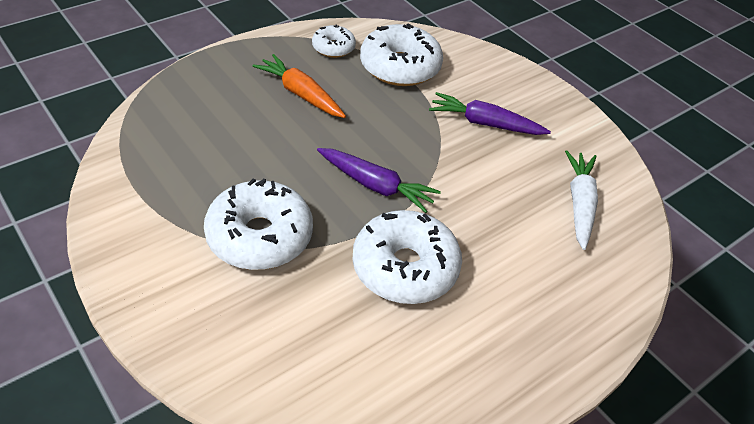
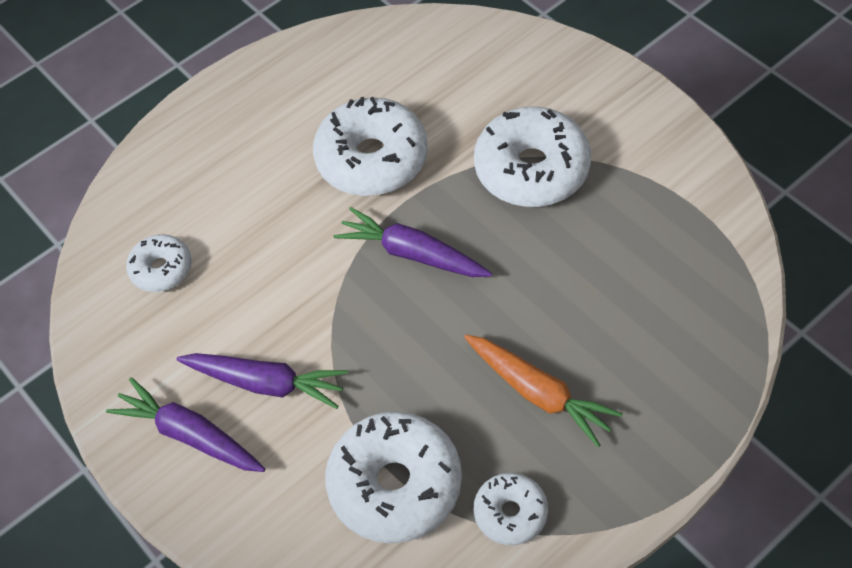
camera: 175 degrees left, 10 degrees up
(532, 105) = (190, 435): none -> purple carrot
(579, 204) = (161, 269): white carrot -> white donut

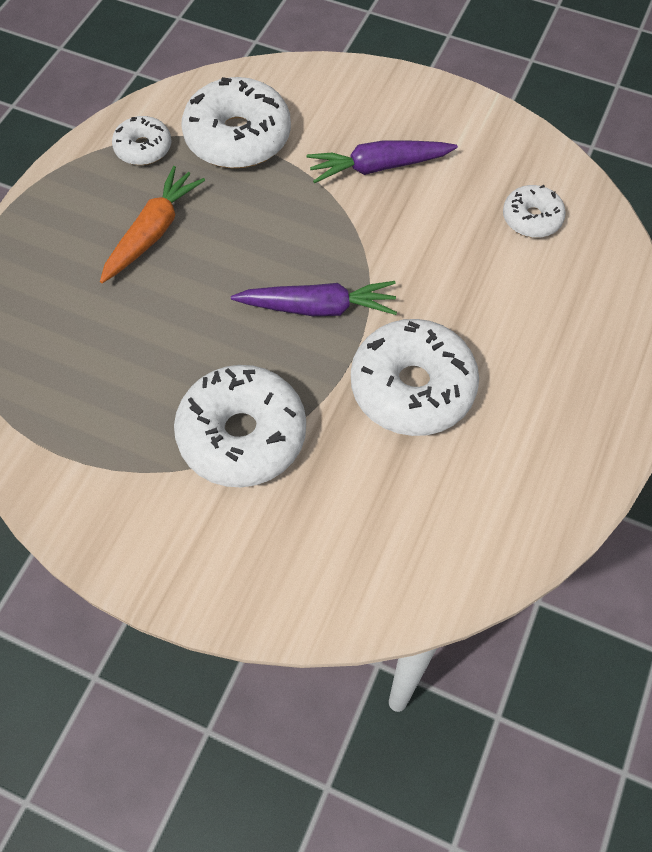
camera: 150 degrees right, 5 degrees up
(190, 435) = (411, 117): purple carrot -> none
(539, 393) = (153, 232): orange carrot -> orange carrot turned 105 degrees clockwise

